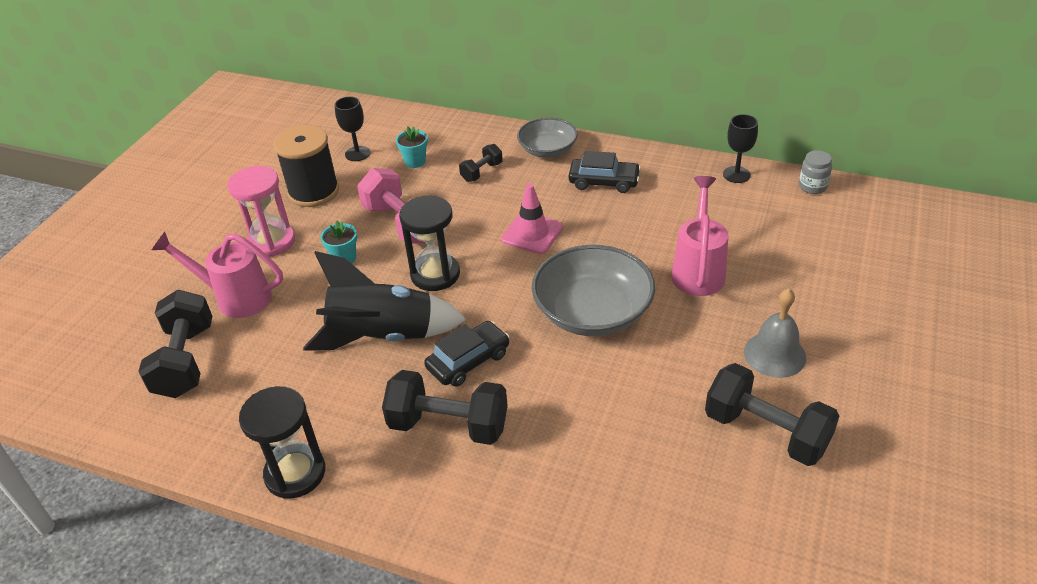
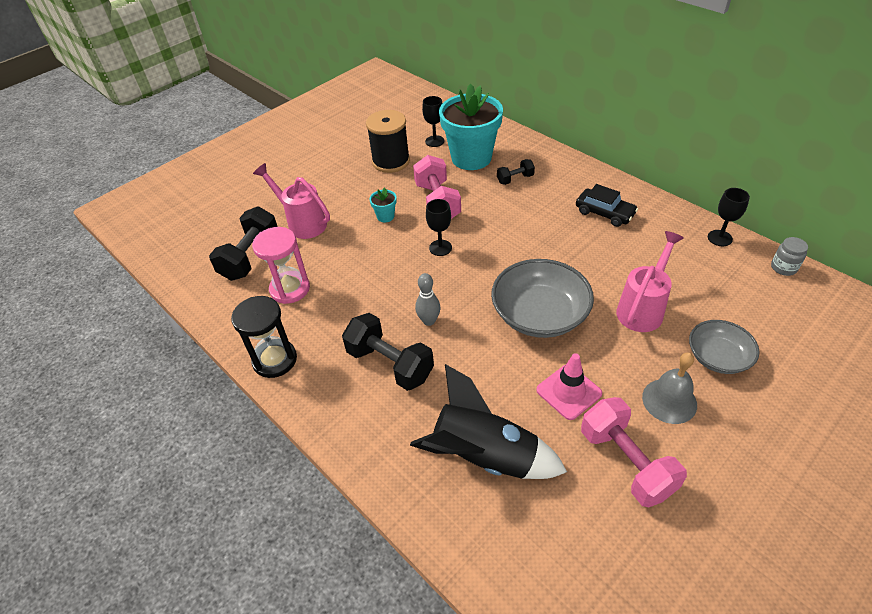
camera: 25 degrees right, 5 degrees up
(271, 242) = (345, 190): pink hourglass -> pink hourglass (290, 289)
(383, 336) = (381, 282): black rocket -> black rocket (484, 456)
(415, 162) = (471, 158): turquoise flower pot -> turquoise flower pot, size x2.49
(435, 274) = (440, 248): black hourglass -> black goblet
(468, 361) = (429, 321): black car -> grey bowling pin
(532, 233) = (527, 238): pink traffic cone -> pink traffic cone (568, 392)
(547, 150) = (574, 175): grey bowl -> grey bowl (717, 357)
(766, 432) = (626, 462): black dumbbell -> pink dumbbell

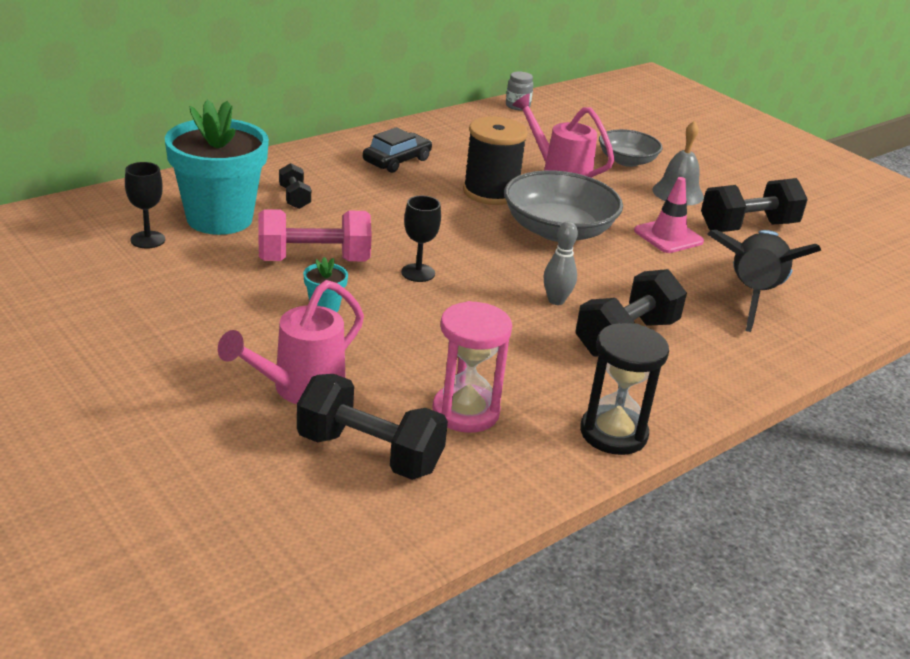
camera: 90 degrees left, 15 degrees down
(391, 161) = (175, 285): black spool -> black spool (491, 192)
(626, 462) = (748, 227): pink dumbbell -> black dumbbell
(719, 238) = (465, 119): black goblet -> none

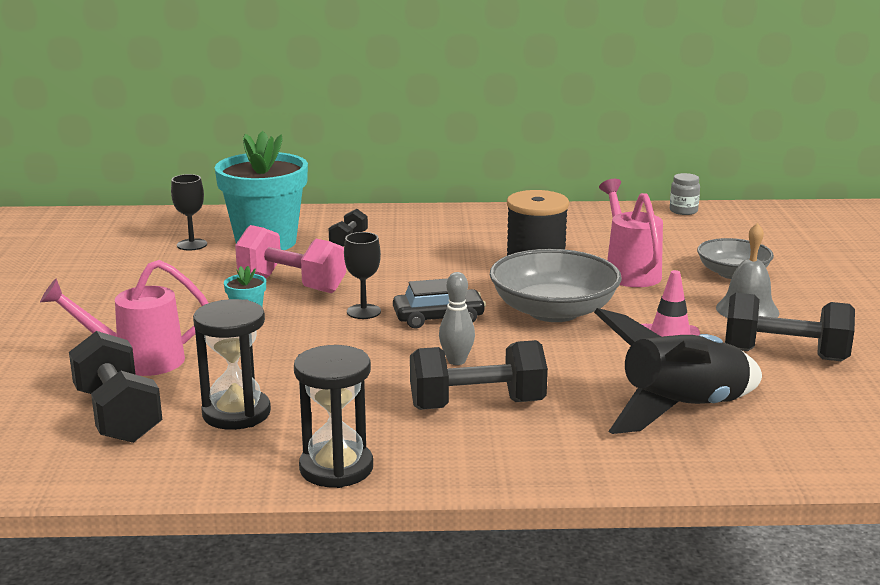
camera: 40 degrees right, 10 degrees down
(397, 160) = (484, 231): black car -> black car (438, 318)
(465, 412) = (236, 413): pink hourglass -> black hourglass

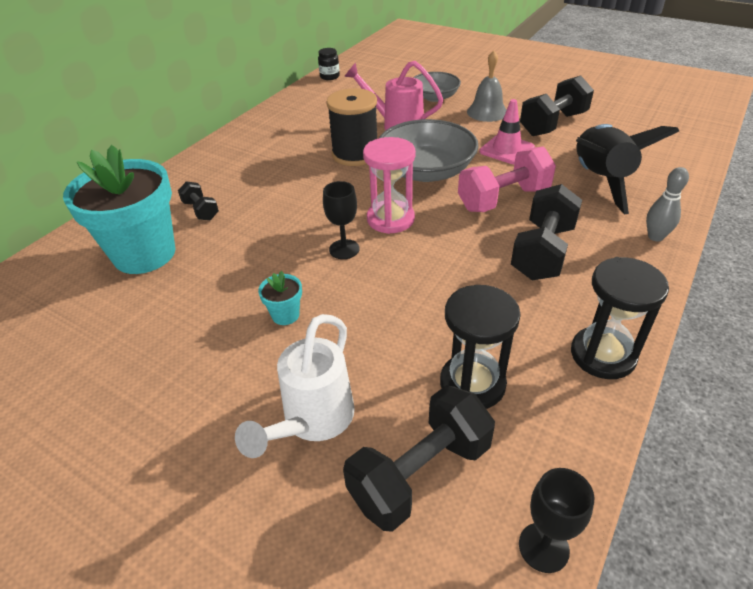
camera: 55 degrees left, 20 degrees up
(118, 415) = (420, 473): black dumbbell -> black dumbbell turned 45 degrees counterclockwise
(138, 361) = (312, 421): pink watering can -> white watering can
(192, 245) = (86, 300): black goblet -> black goblet (543, 547)
(291, 284) = (250, 268): pink dumbbell -> pink dumbbell (503, 199)
(438, 318) = (390, 219): black car -> pink hourglass
(456, 361) = (468, 236): grey bowling pin -> grey bowling pin (655, 237)
(683, 211) = (329, 76): grey jar -> black jar

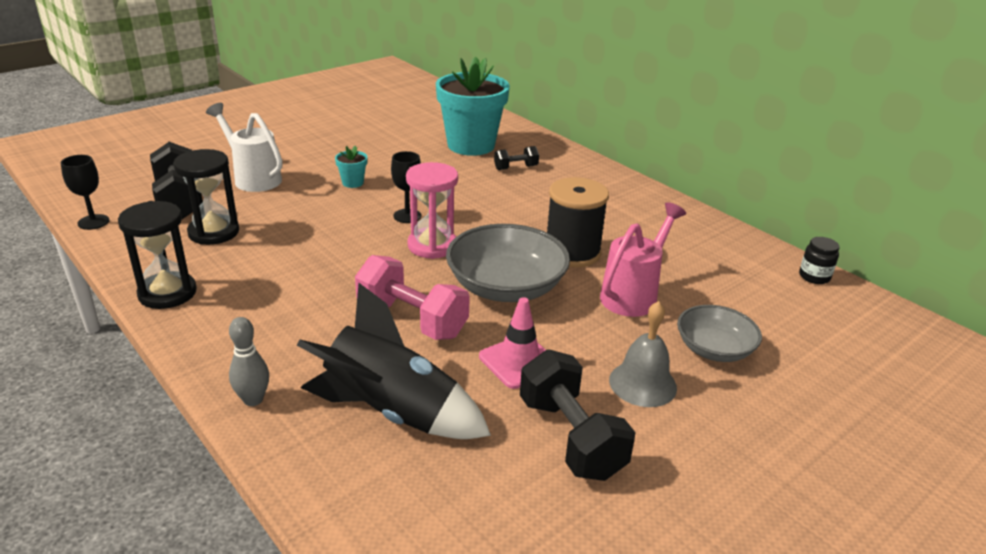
camera: 105 degrees right, 10 degrees down
(503, 199) = (412, 320): pink dumbbell -> pink dumbbell turned 45 degrees counterclockwise
(542, 252) = (307, 312): black dumbbell -> none

